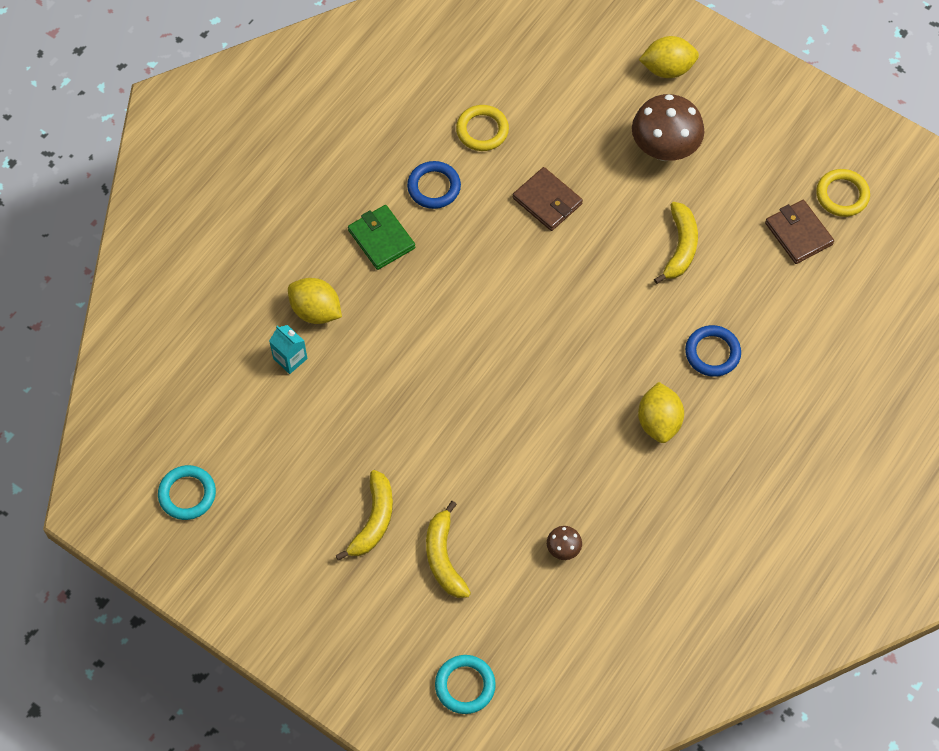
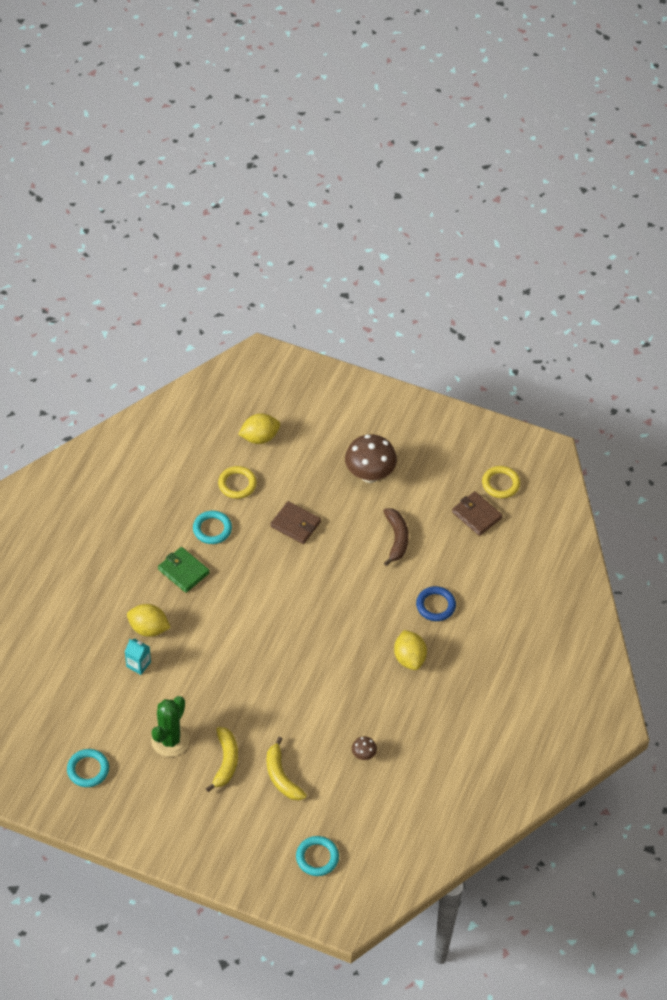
camera: 15 degrees left, 10 degrees down
(306, 474) = (170, 740): none -> green cactus
(434, 187) = (212, 529): blue ring -> turquoise ring
(667, 69) = (359, 419): yellow lemon -> yellow lemon (259, 437)
(680, 247) = (396, 539): yellow banana -> brown banana

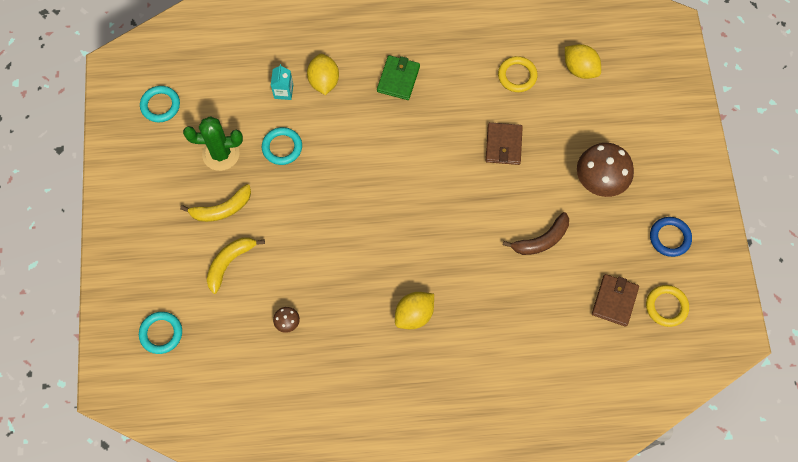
camera: 65 degrees right, 15 degrees up
(212, 529) = (456, 80): turquoise ring -> turquoise ring (282, 147)
(435, 605) = (487, 311): blue ring -> blue ring (669, 238)

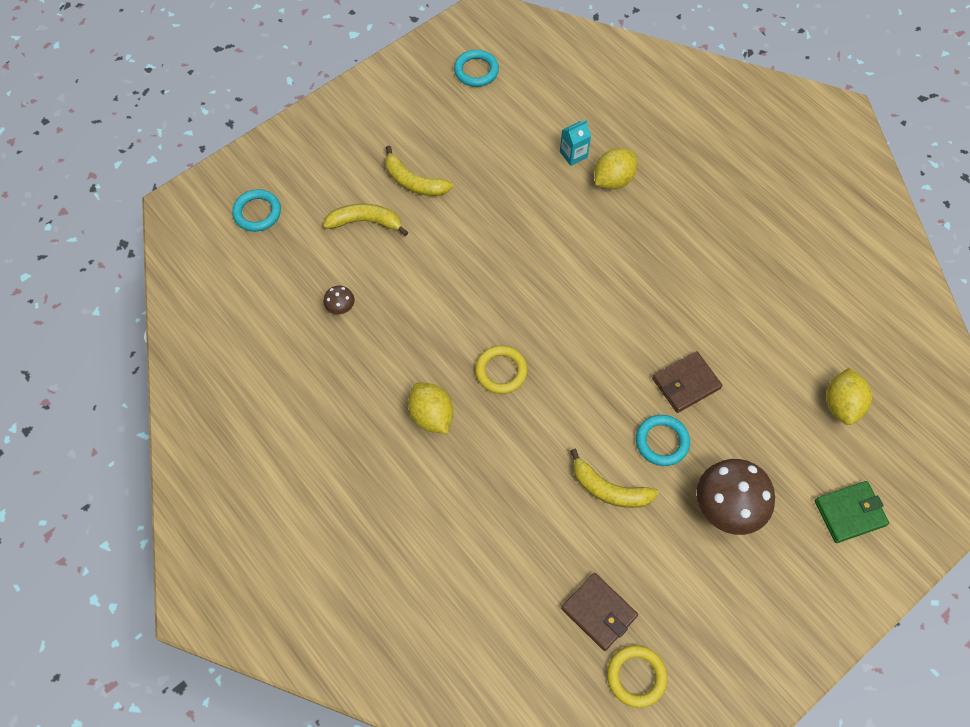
camera: 55 degrees right, 5 degrees down
(221, 154) = (467, 146): green cactus -> none
(282, 147) = (515, 190): turquoise ring -> turquoise ring (662, 442)
(398, 79) = (673, 241): green wallet -> green wallet (850, 513)
(414, 315) = (431, 416): yellow lemon -> yellow lemon turned 45 degrees clockwise
(517, 76) = (776, 347): yellow ring -> yellow ring (501, 371)
(541, 240) = (609, 489): brown banana -> yellow banana
(614, 301) = (599, 612): brown wallet -> brown wallet turned 60 degrees clockwise
(669, 238) = (722, 629): blue ring -> none

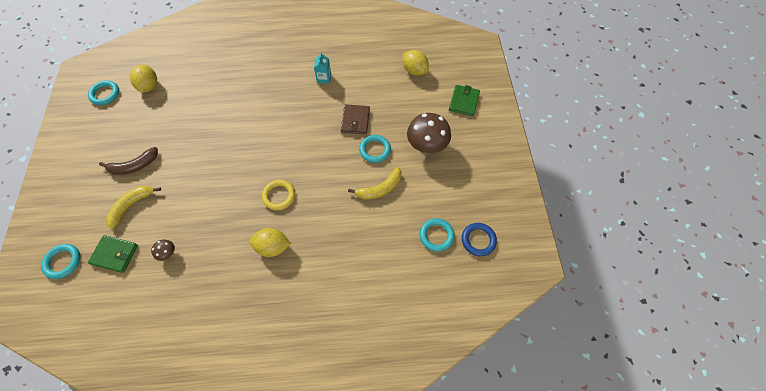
camera: 55 degrees left, 0 degrees up
(300, 255) = (115, 254): none -> green wallet
(414, 182) = (134, 166): yellow banana -> brown banana
(573, 154) = (197, 85): turquoise carton -> turquoise carton (324, 78)
(599, 612) = (436, 235): brown wallet -> turquoise ring
(613, 180) = (228, 78): yellow lemon -> yellow lemon (149, 86)
(636, 676) = (478, 240): yellow ring -> blue ring

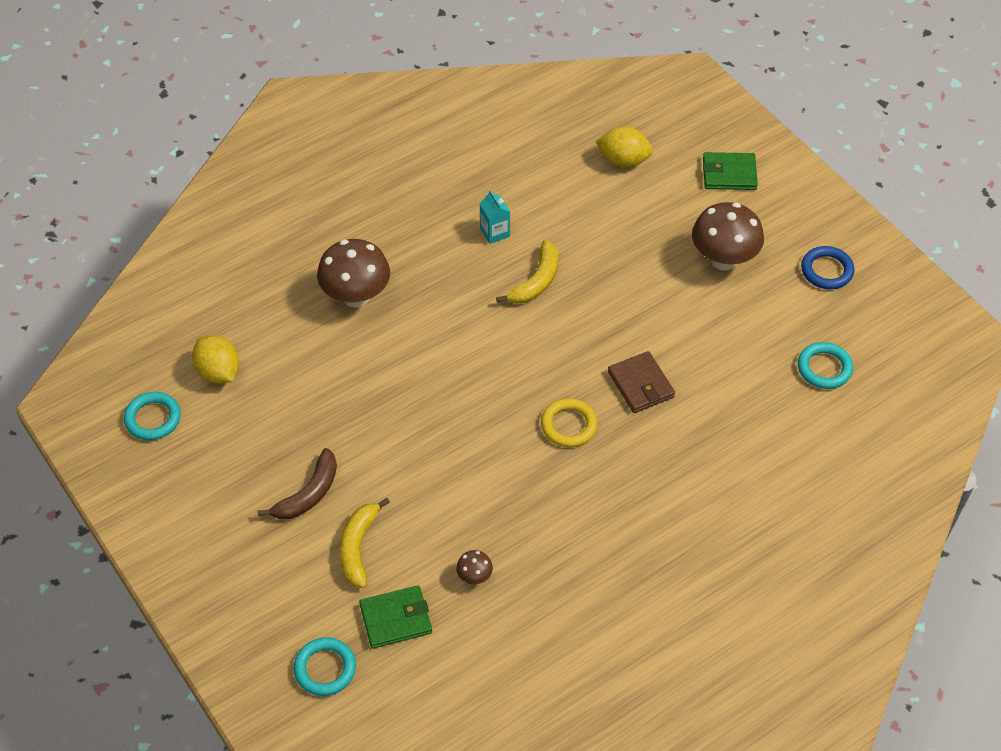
camera: 30 degrees left, 10 degrees down
(236, 79) = (356, 296): none -> brown mushroom
(273, 246) = (617, 492): yellow lemon -> none
(355, 120) = (593, 272): brown wallet -> brown wallet (640, 385)
(375, 150) = (655, 299): turquoise ring -> none
(380, 188) = (703, 346): yellow banana -> yellow banana (536, 281)
(464, 102) = (729, 174): green wallet -> green wallet turned 75 degrees counterclockwise
(478, 240) = (881, 347): blue ring -> blue ring (827, 270)

